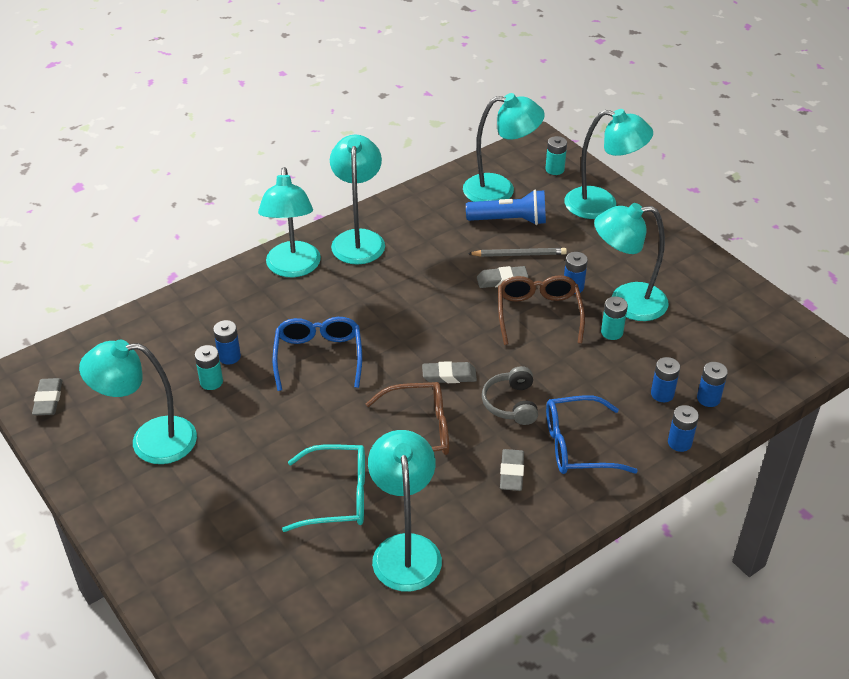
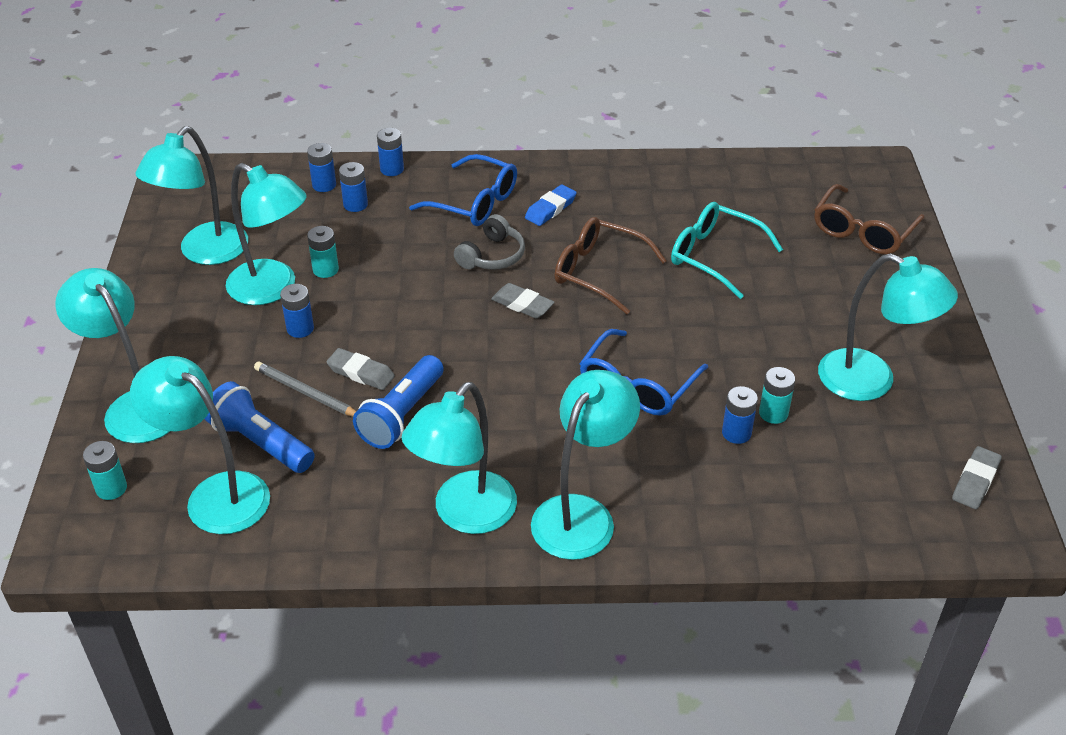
camera: 145 degrees left, 0 degrees up
(405, 549) = (687, 199): turquoise lamp -> turquoise lamp (205, 253)
(449, 269) = (402, 415): none -> blue flashlight
(511, 473) = (550, 209): grey eraser -> blue eraser
(538, 314) = (369, 319): brown glasses -> brown glasses (863, 231)

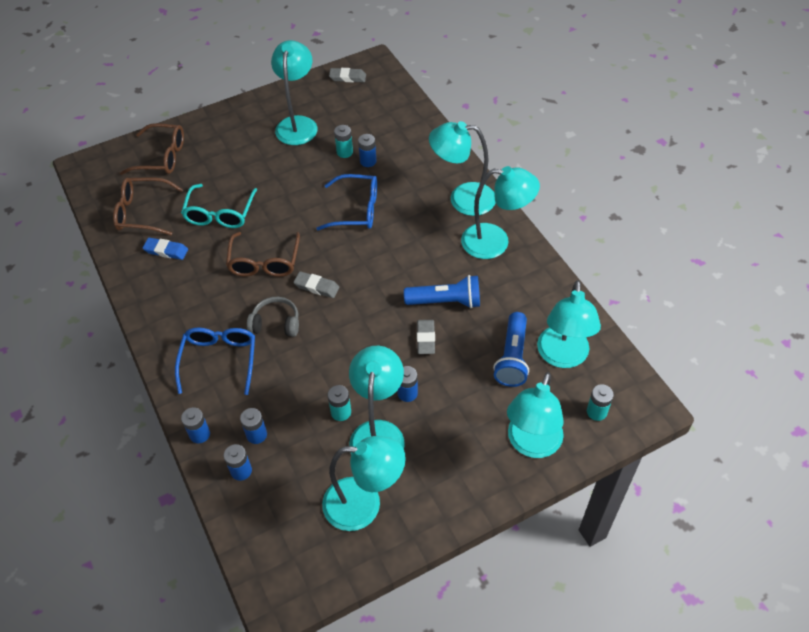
camera: 115 degrees left, 10 degrees up
(306, 393) = (460, 357): grey pencil -> none
(522, 304) = (316, 287): grey eraser -> grey eraser turned 75 degrees counterclockwise
(550, 209) = (207, 313): blue eraser -> blue eraser (166, 251)
(758, 195) = (142, 212): none -> brown glasses

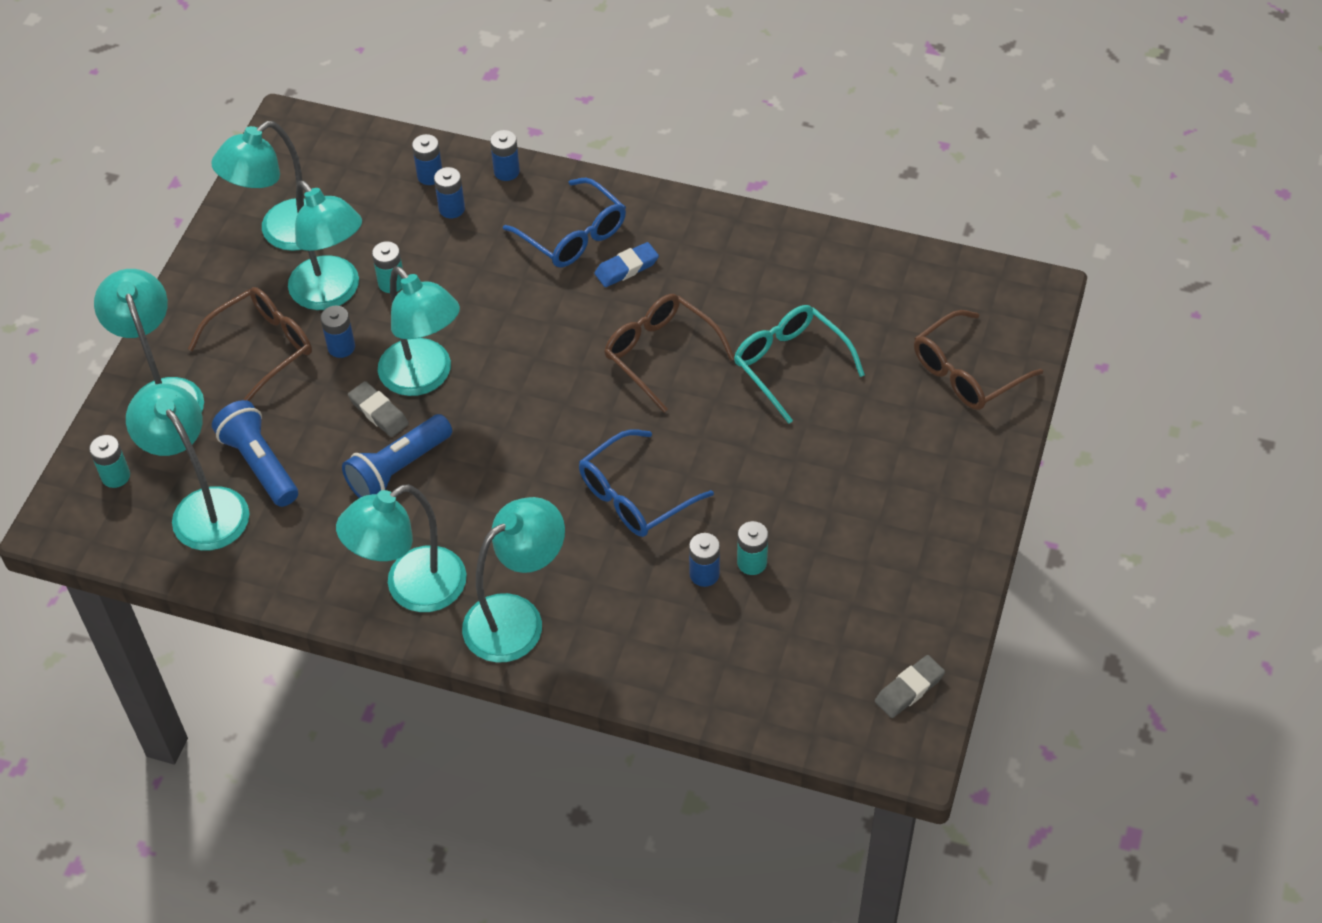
camera: 135 degrees right, 0 degrees up
(142, 212) = (878, 298): brown glasses -> brown glasses (263, 347)
(166, 251) = (786, 283): blue eraser -> blue eraser (626, 268)
(276, 323) = (562, 307): grey headphones -> none
(298, 124) = (870, 554): turquoise lamp -> turquoise lamp (424, 378)
(316, 287) = (566, 374): grey eraser -> none

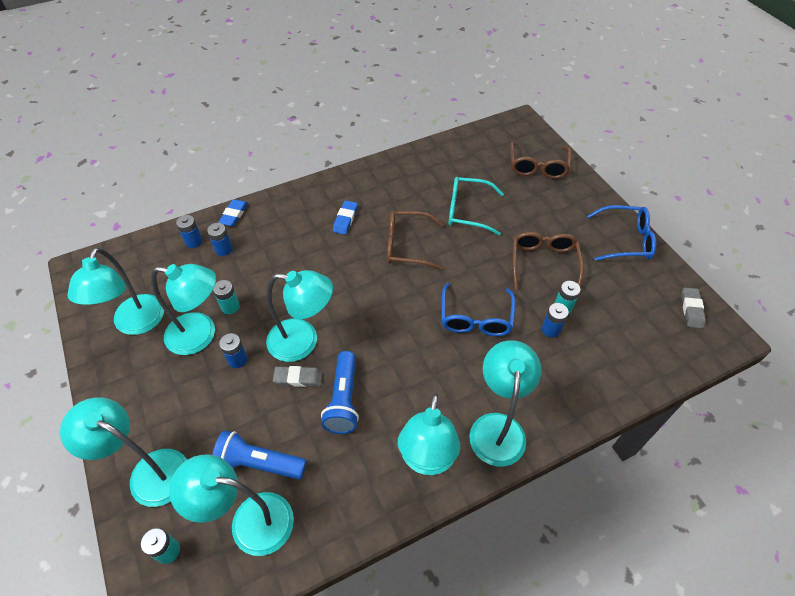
camera: 45 degrees left, 0 degrees up
(263, 347) = (189, 394): brown glasses -> brown glasses (543, 263)
(506, 171) = (234, 215): blue battery -> blue eraser
(573, 235) = (302, 222): blue glasses -> blue glasses (625, 240)

